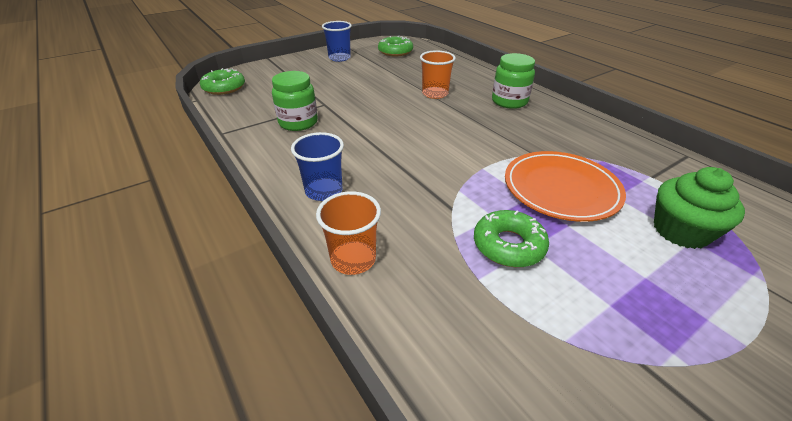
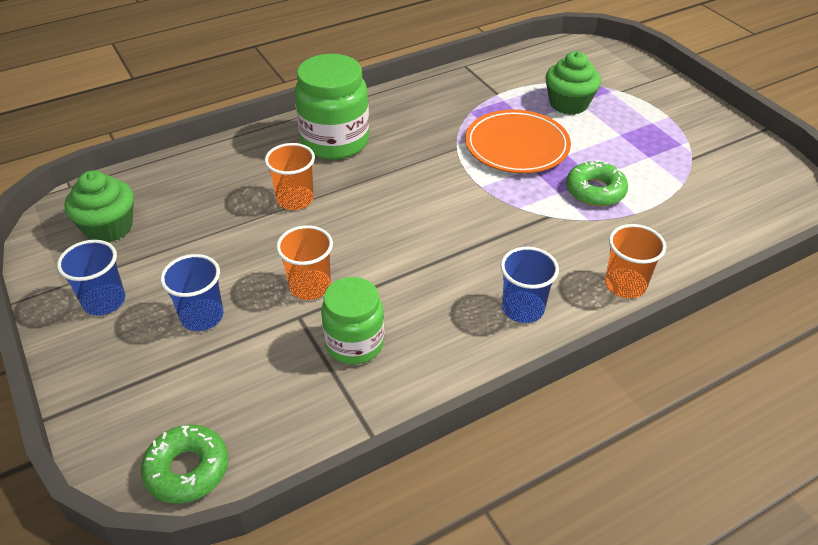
camera: 85 degrees left, 5 degrees up
(326, 79) = (202, 316): none -> blue cup
(350, 105) = (310, 286): none -> orange cup
(395, 52) = (109, 227): green donut -> green cupcake
(509, 101) = (335, 141): green jar -> green jar, size x1.51

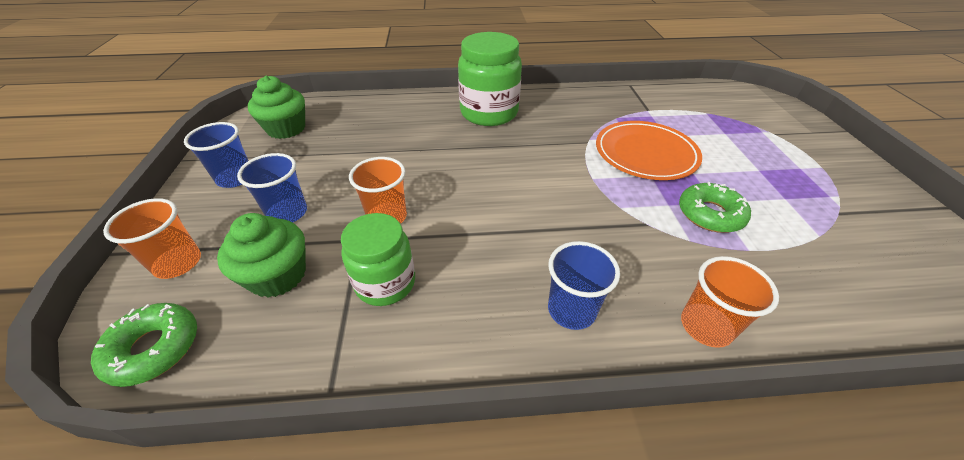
camera: 25 degrees right, 0 degrees up
(295, 200) = (428, 146): orange cup -> orange cup (178, 263)
(568, 104) = (714, 132): green cupcake -> green cupcake (278, 275)

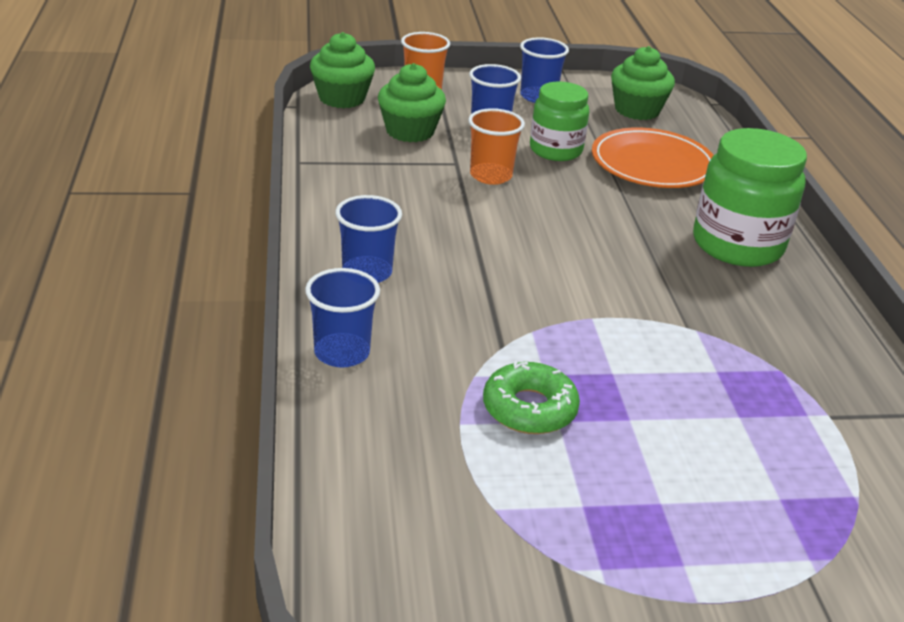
camera: 85 degrees right, 10 degrees down
(154, 348) = (342, 98): green donut -> green cupcake
(385, 283) = (401, 178): green jar -> green jar (555, 150)
(645, 154) = (671, 380): orange plate -> orange plate (652, 164)
(706, 326) = (342, 353): orange cup -> blue cup

